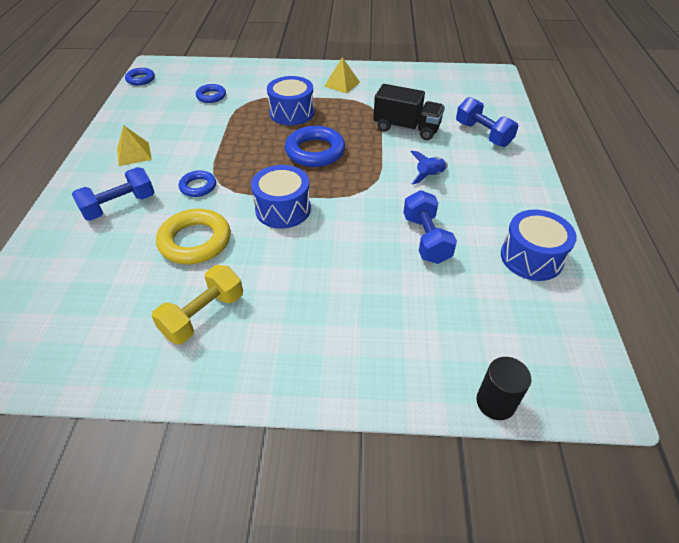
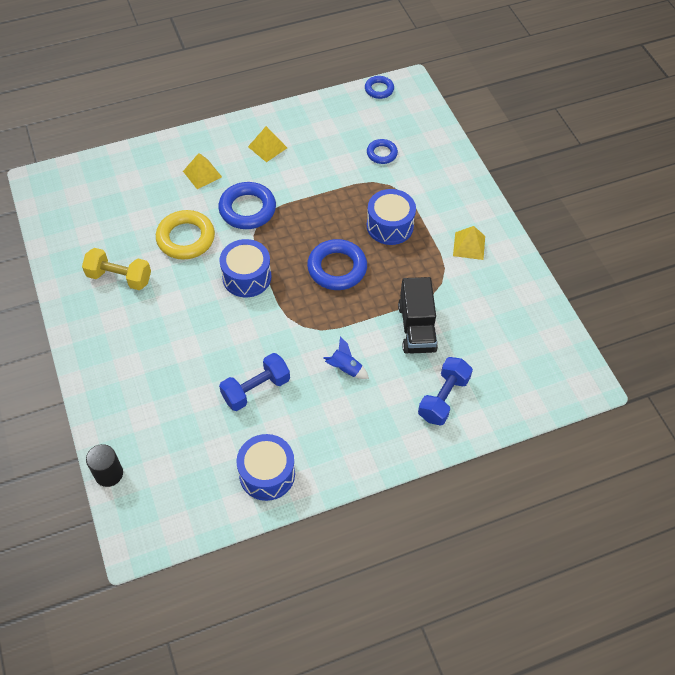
camera: 65 degrees right, 10 degrees up
(119, 206) = (202, 174): blue dumbbell -> yellow pyramid
(198, 186) = (247, 209): blue ring -> blue ring, size x1.76

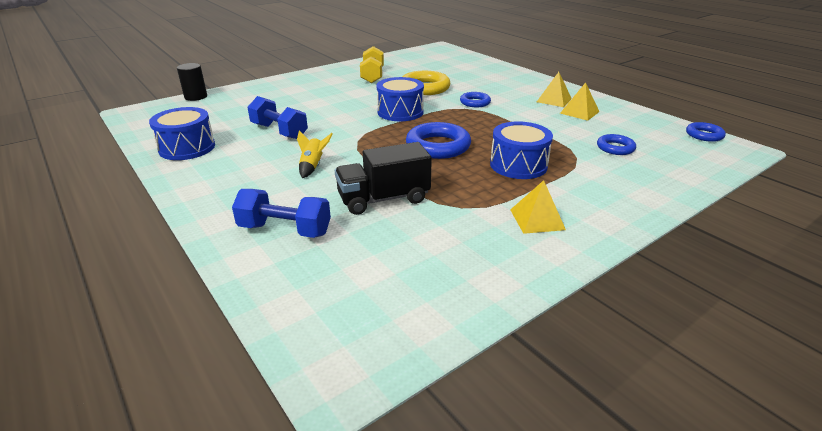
camera: 75 degrees right, 25 degrees down
(202, 174) = (496, 84): yellow pyramid -> yellow pyramid (579, 112)
(247, 209) = (475, 102): blue ring -> blue ring, size x0.57
(345, 368) = (313, 166): blue rocket -> yellow rocket

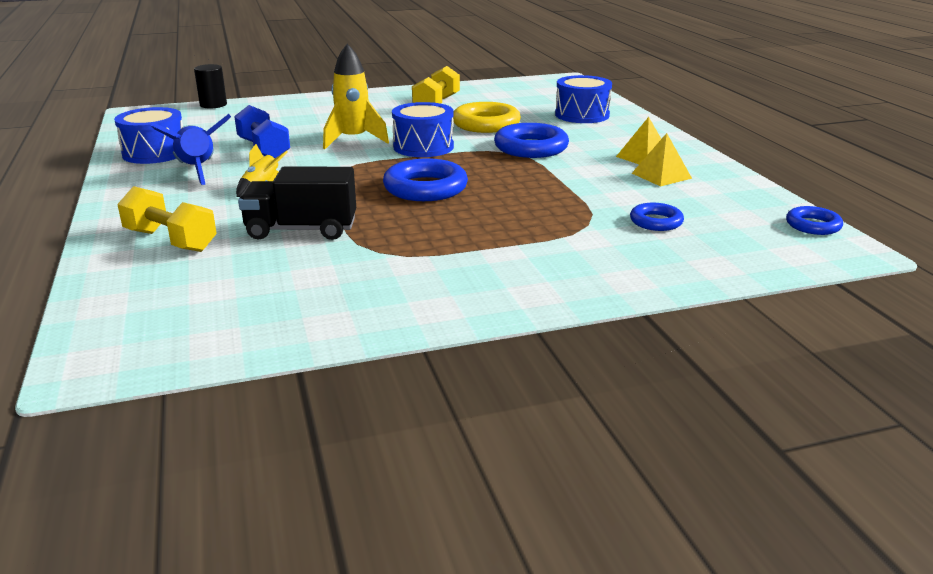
camera: 20 degrees right, 5 degrees down
(242, 159) = (197, 171): none -> blue rocket
(285, 230) = (171, 241): blue dumbbell -> yellow dumbbell
(342, 113) = (353, 140): none -> yellow rocket
(475, 102) = (531, 148): blue ring -> blue ring, size x1.76
(518, 165) = (500, 221): blue drum -> blue drum (582, 115)
(537, 219) = (451, 277): yellow pyramid -> none

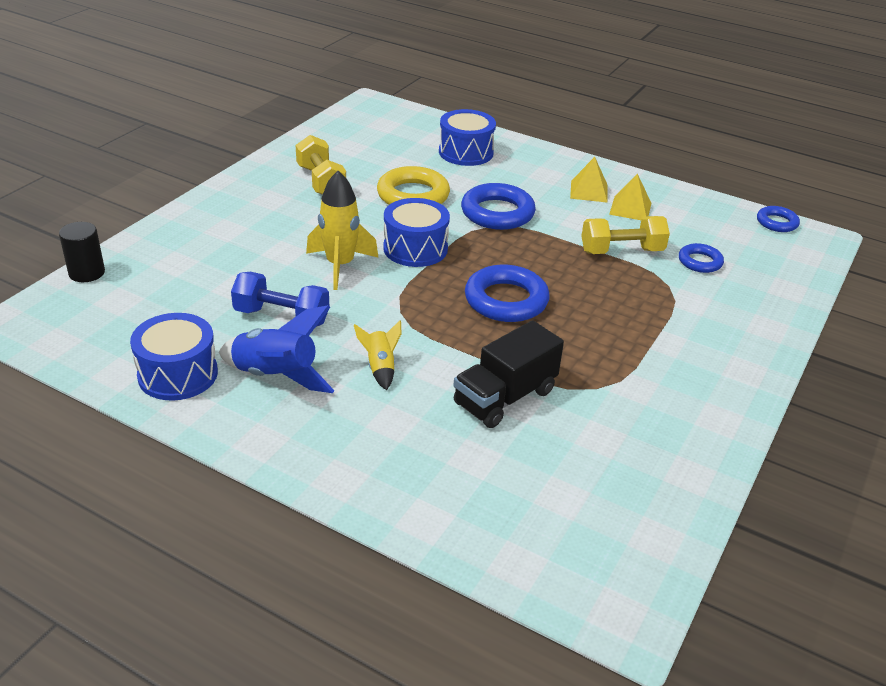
camera: 45 degrees left, 10 degrees up
(171, 241) = (430, 470): yellow dumbbell -> yellow dumbbell (621, 251)

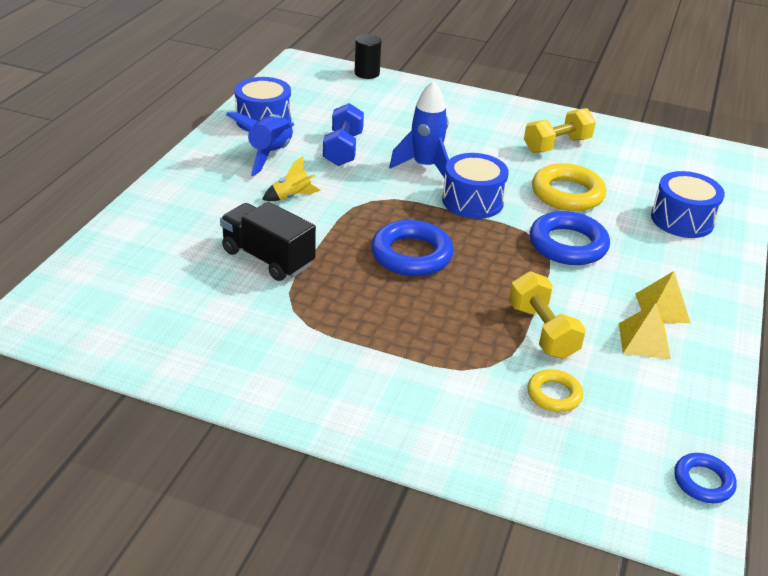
camera: 80 degrees right, 0 degrees up
(340, 266) = (425, 167): yellow rocket -> blue rocket
(700, 262) = (554, 394): blue ring -> yellow ring

